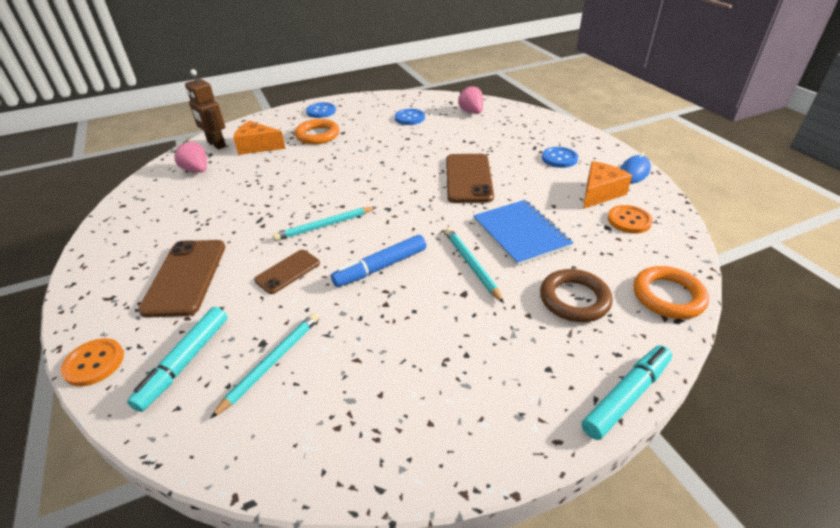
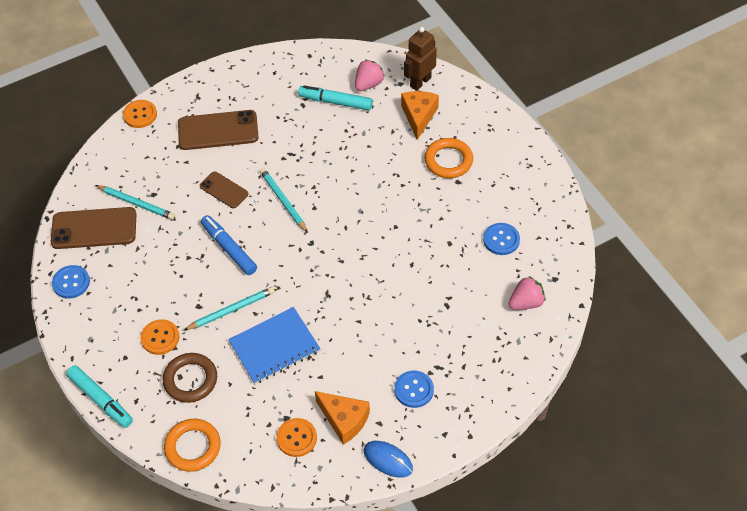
camera: 85 degrees right, 15 degrees up
(185, 362) = (139, 159): turquoise marker -> turquoise marker (335, 102)
(321, 111) = (509, 151): blue button -> blue button (71, 282)
(468, 178) = (366, 304): brown phone -> brown phone (94, 228)
(513, 330) = (160, 338): none -> orange button

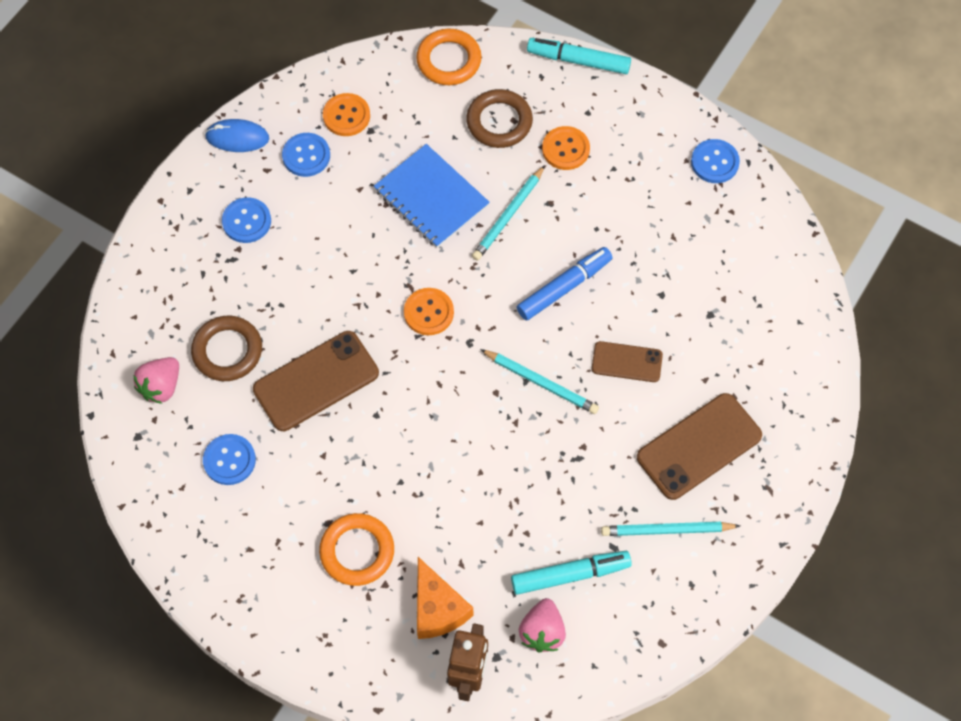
camera: 150 degrees right, 10 degrees up
(94, 228) = (744, 236): brown phone -> brown phone (316, 381)
(136, 203) = (721, 292): turquoise pencil -> turquoise pencil (667, 530)
(140, 115) = (821, 420): orange button -> orange button (428, 312)
(229, 249) = (564, 287): blue marker -> blue marker turned 60 degrees counterclockwise
(274, 346) = (431, 197): blue notebook -> blue notebook turned 75 degrees counterclockwise
(344, 420) = (306, 156): orange cheese -> blue button
(471, 306) = (227, 351): none -> brown ring

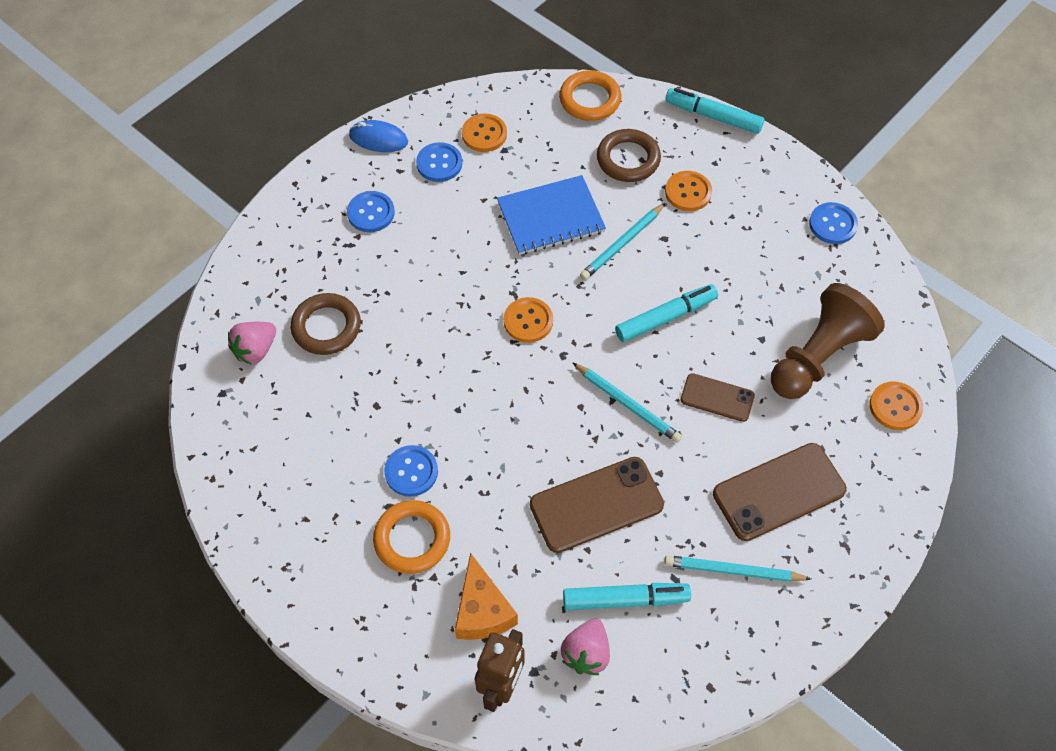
camera: 10 degrees right, 5 degrees down
(229, 460) = (305, 430): blue button -> blue button (411, 472)
(316, 381) = (405, 368): brown phone -> brown phone (596, 505)
(431, 197) = (550, 217): blue notebook -> blue notebook turned 75 degrees counterclockwise
(564, 287) = (665, 317): blue marker -> turquoise marker
(718, 304) = (818, 356): none -> brown pawn
(798, 343) = (895, 407): none -> orange button

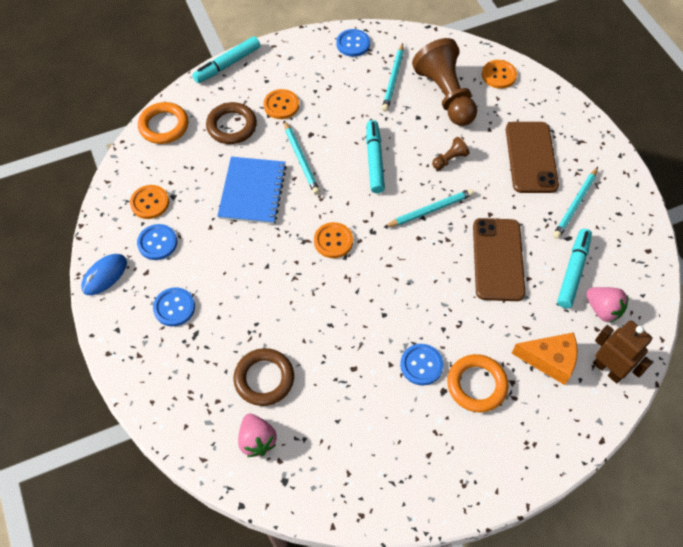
camera: 65 degrees left, 0 degrees up
(717, 398) = (449, 159): brown phone -> brown pawn
(805, 289) = (393, 79): none -> turquoise pencil

